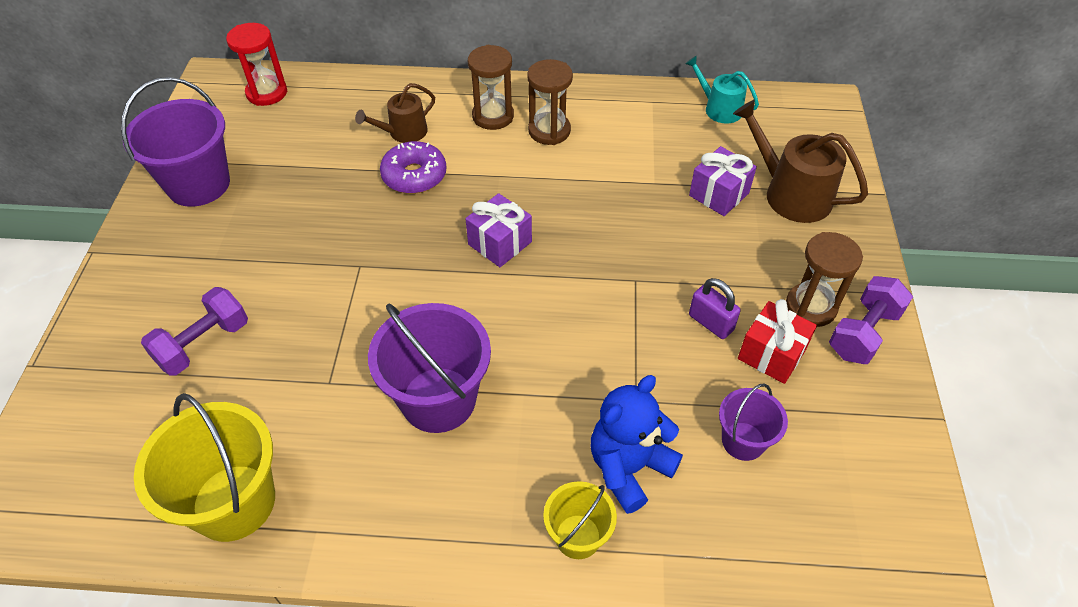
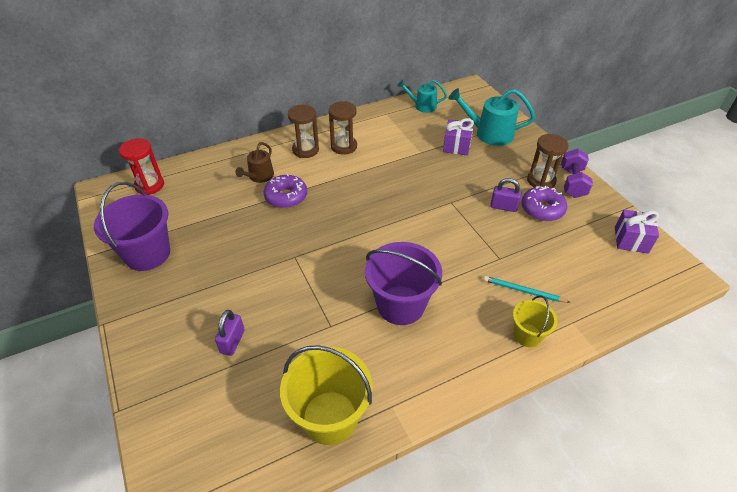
camera: 30 degrees left, 5 degrees down
(203, 344) = (232, 341): purple dumbbell -> purple padlock
(500, 243) = (365, 212): purple gift -> purple gift (631, 240)
(629, 468) = (523, 291): blue teddy bear -> turquoise pencil
(743, 441) = (563, 253): purple bucket -> none
(771, 354) = (542, 209): red gift -> purple donut
(791, 194) = (489, 133): brown watering can -> turquoise watering can

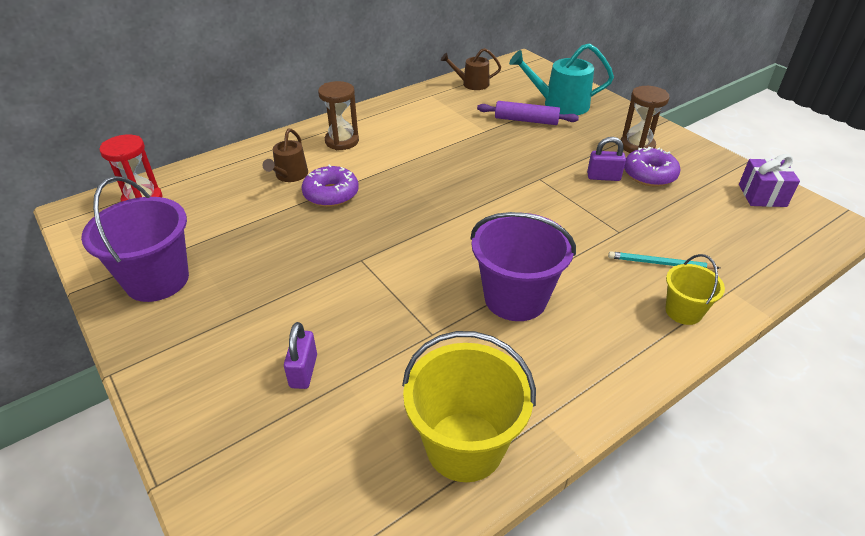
camera: 10 degrees left, 5 degrees down
(344, 146) = (389, 133): brown hourglass -> none
(422, 106) = (472, 84): turquoise watering can -> brown watering can
(456, 146) = (526, 120): purple gift -> purple rolling pin
(572, 183) = (673, 144): purple dumbbell -> none

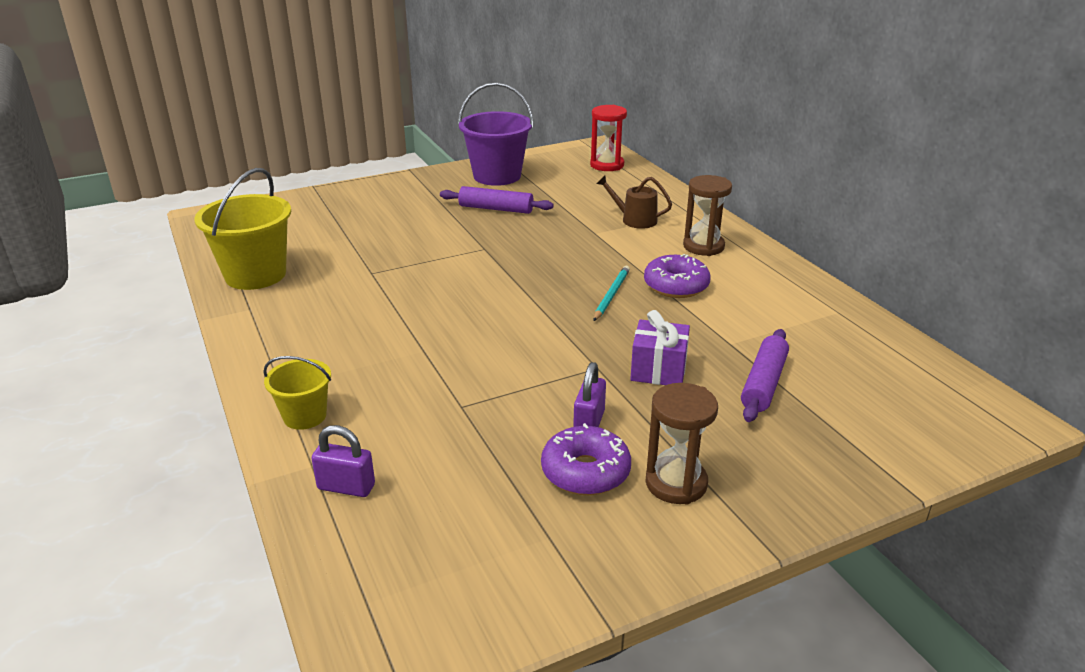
camera: 100 degrees right, 10 degrees down
(260, 266) = (496, 209): none -> purple rolling pin
(303, 371) = (368, 224): purple padlock -> purple padlock (346, 487)
(331, 194) = (595, 238): purple donut -> purple donut (676, 286)
(472, 84) = (887, 351): brown watering can -> none
(515, 298) = (389, 317): purple bucket -> none
(560, 104) = (825, 429): turquoise watering can -> none
(660, 263) = (388, 422): turquoise pencil -> turquoise pencil (611, 295)
(762, 195) = (492, 591): purple gift -> purple gift (658, 370)

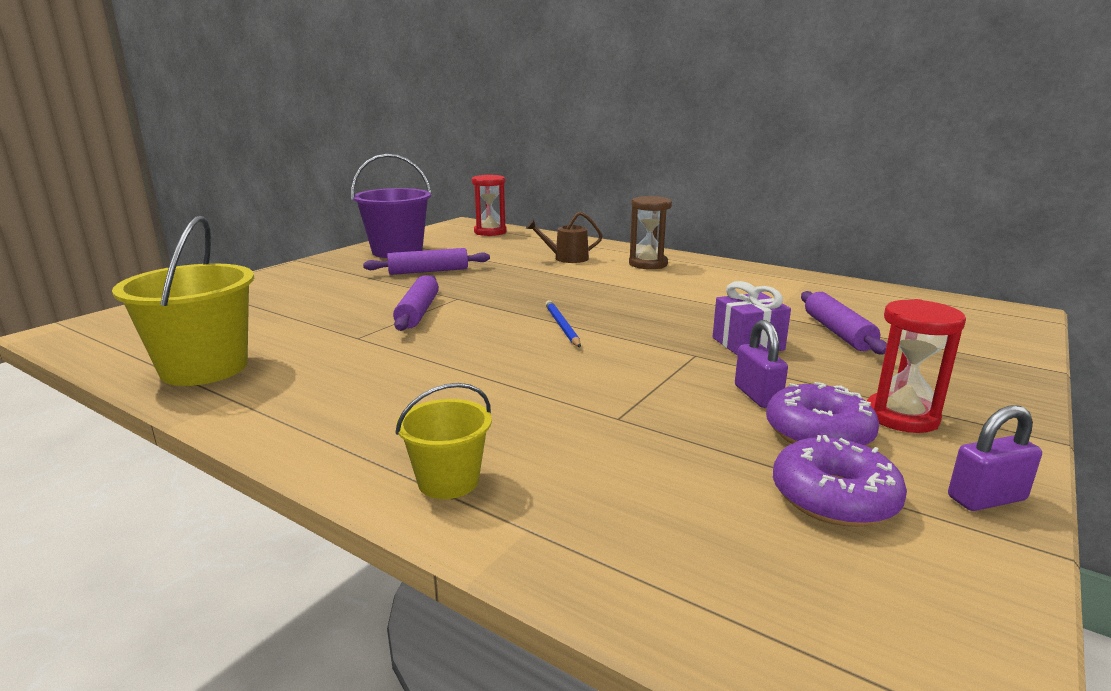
camera: 30 degrees left, 10 degrees down
(346, 487) = (604, 536): purple padlock -> purple padlock (986, 498)
(438, 257) = (418, 312): none -> purple rolling pin
(529, 304) = (562, 326): none -> blue pencil
(611, 295) = (625, 305): turquoise pencil -> none
(676, 286) = (667, 290): purple donut -> purple donut (834, 498)
(676, 483) = (901, 417): brown hourglass -> red hourglass

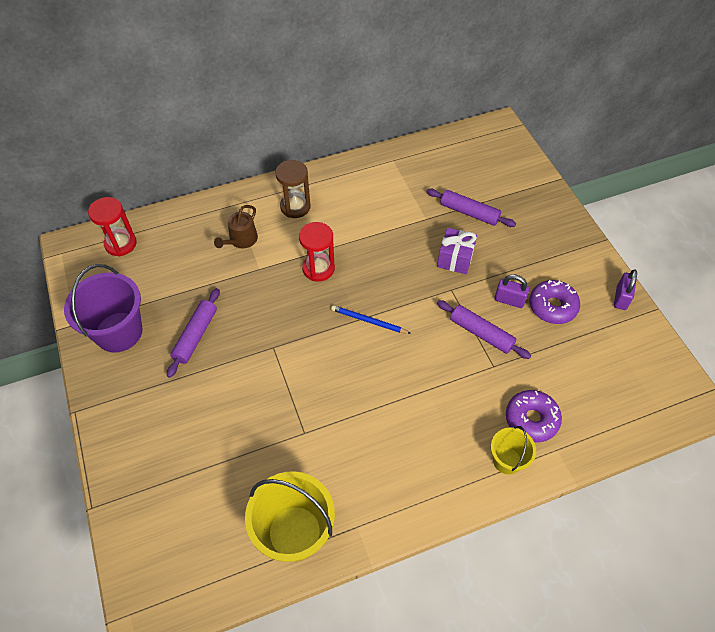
camera: 55 degrees left, 35 degrees up
(418, 312) = (284, 381): purple rolling pin -> purple rolling pin (481, 333)
(834, 498) = (595, 340): purple donut -> purple donut (531, 419)
(901, 417) = (558, 268): red hourglass -> red hourglass (318, 268)

